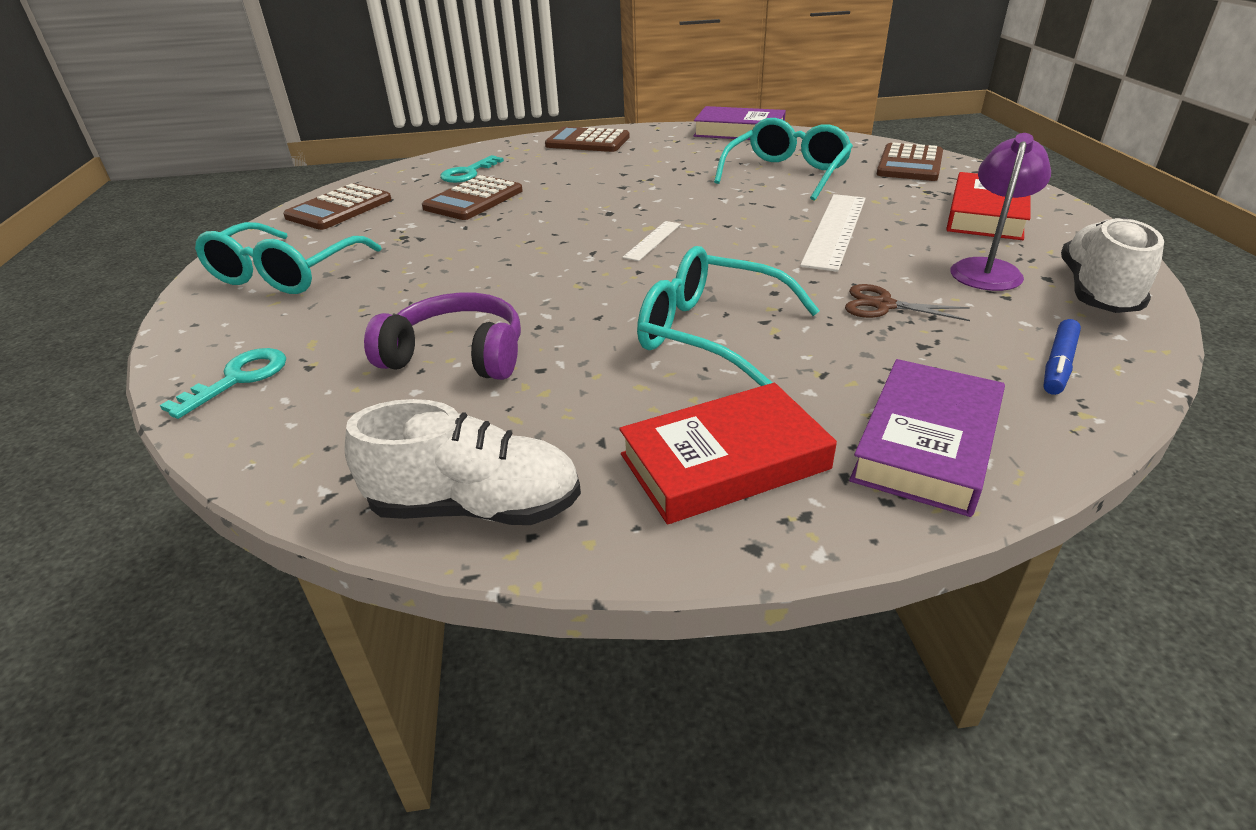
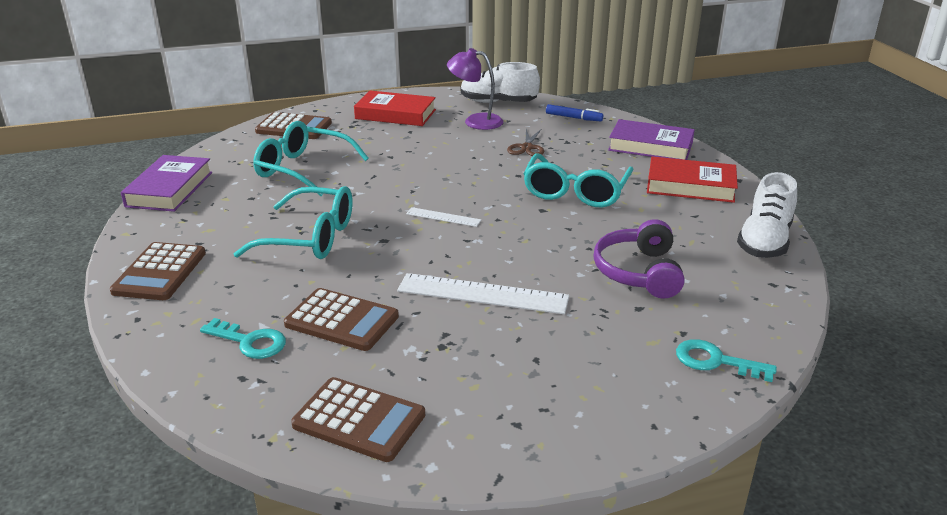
camera: 100 degrees left, 5 degrees down
(285, 274) = (542, 401): turquoise glasses -> turquoise glasses (311, 238)
(476, 507) = (764, 241): white shoe -> white shoe turned 150 degrees counterclockwise
(724, 462) = (690, 186): red book -> red book turned 45 degrees counterclockwise
(835, 230) = (422, 156): white ruler -> white ruler (482, 294)

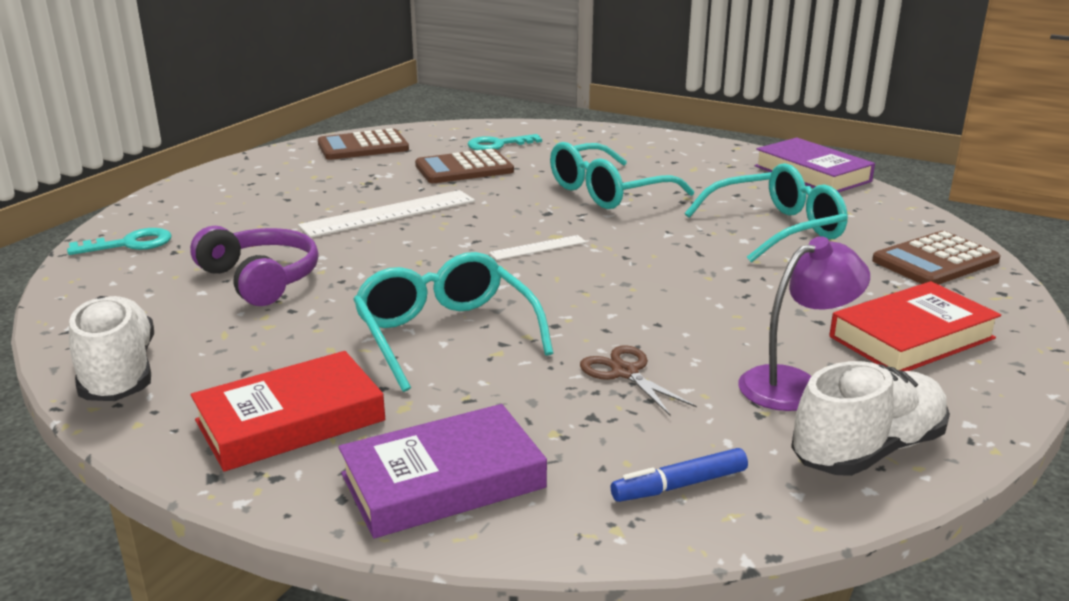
camera: 135 degrees right, 5 degrees down
(159, 272) = (645, 144): brown calculator -> none

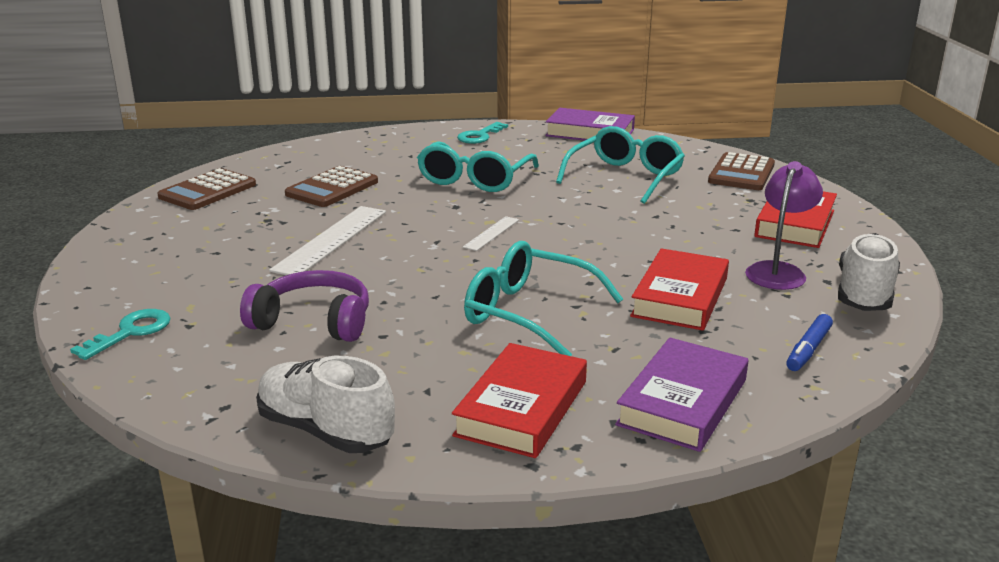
camera: 35 degrees left, 0 degrees up
(498, 145) = (328, 162): turquoise key -> turquoise key (480, 136)
(625, 372) = (680, 297): brown scissors -> red book

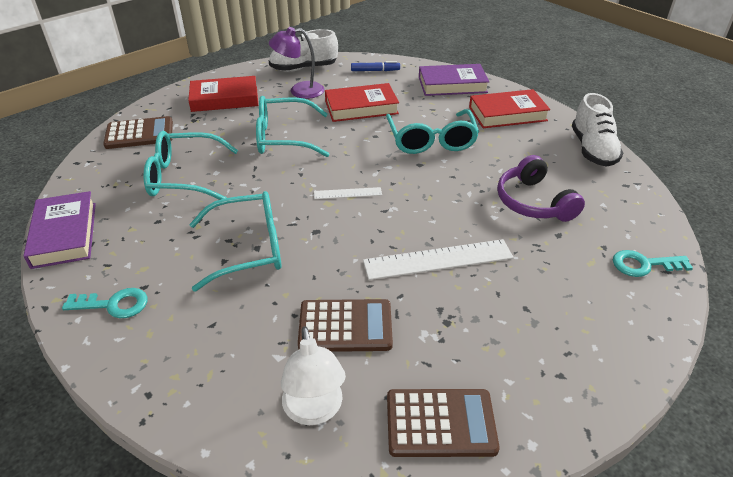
camera: 125 degrees left, 15 degrees up
(288, 165) = (314, 411): none -> white lamp
(651, 232) = (283, 137): none -> turquoise glasses

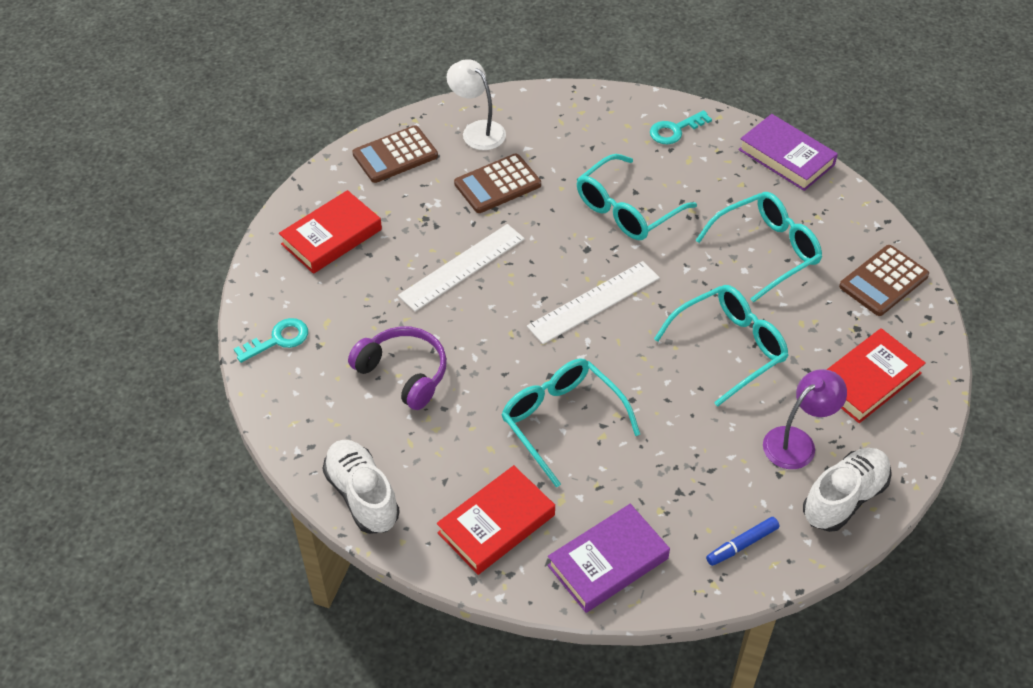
camera: 150 degrees right, 10 degrees up
(347, 193) = (594, 302): white ruler -> white ruler, size x1.93
(361, 107) = (690, 445): red book -> red book (331, 237)

